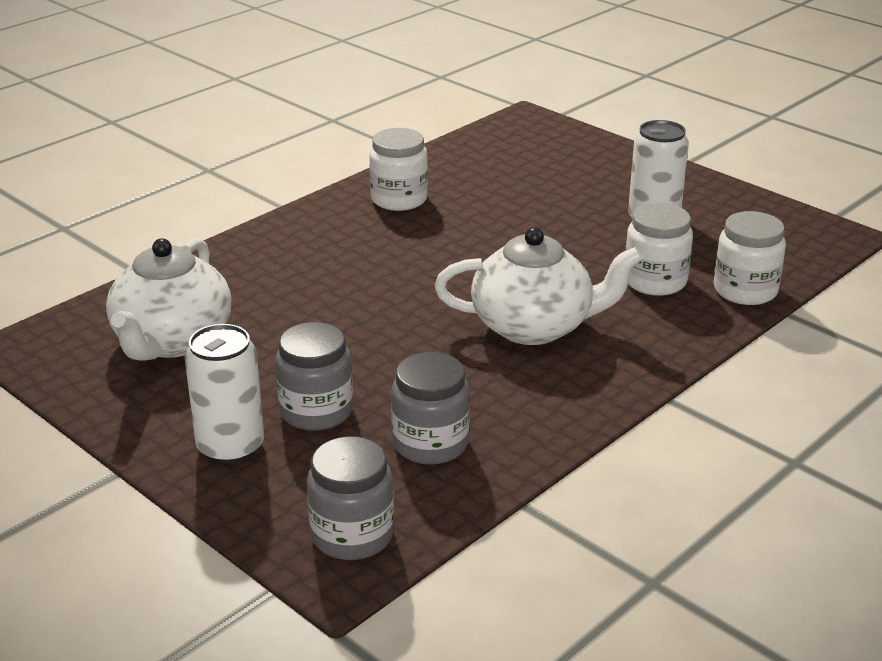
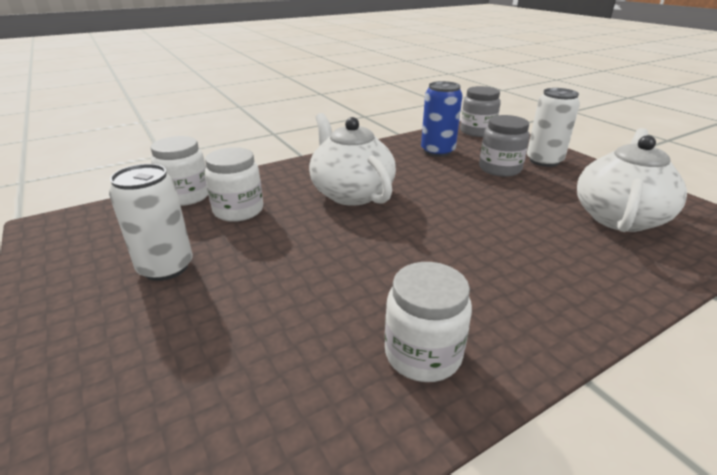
camera: 165 degrees left, 0 degrees up
(430, 444) = (437, 151): grey jar -> blue can
(534, 326) = (351, 193): white teapot -> white teapot turned 45 degrees clockwise

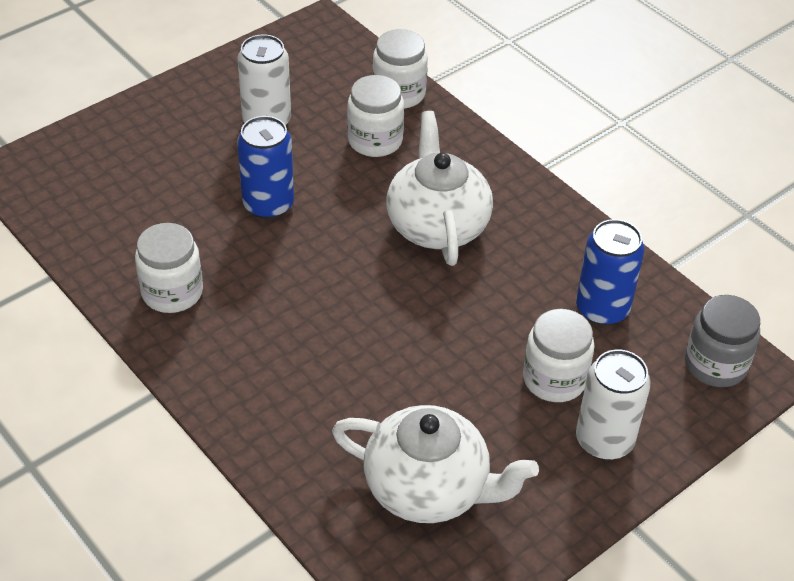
camera: 80 degrees right, 15 degrees up
(296, 273) = (268, 204): none -> blue can
(351, 193) = (437, 224): white teapot -> white teapot turned 60 degrees counterclockwise
(499, 169) = (554, 379): grey jar -> white jar

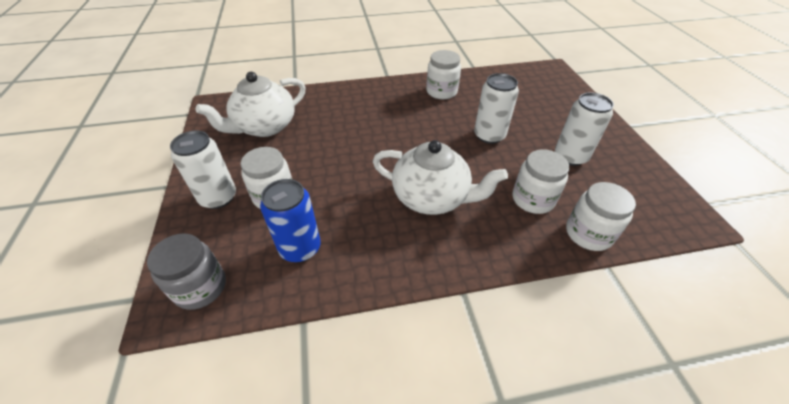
camera: 120 degrees right, 0 degrees up
(268, 204) = (489, 135): blue can -> white can

